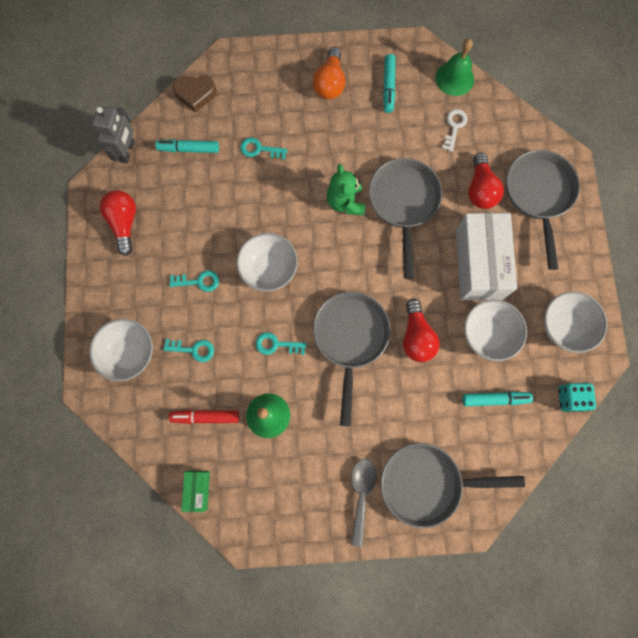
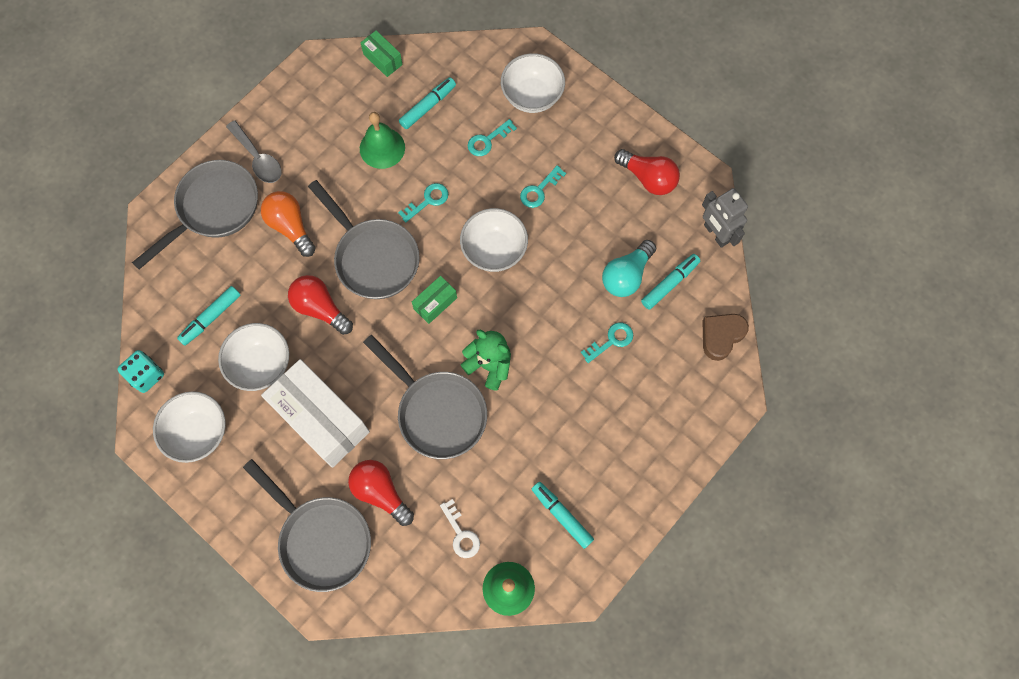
camera: 135 degrees right, 5 degrees down
(205, 417) = (428, 106): red marker -> turquoise marker
(208, 177) = (626, 275): none -> turquoise light bulb
(330, 83) = (618, 465): orange light bulb -> orange light bulb (290, 227)
(340, 270) = (435, 303): none -> green box

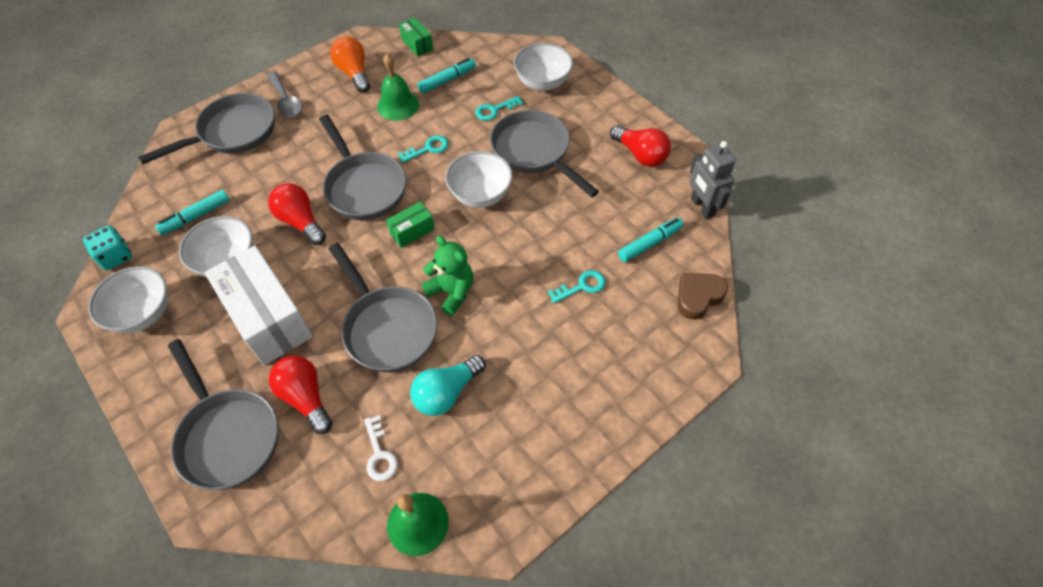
camera: 10 degrees right, 15 degrees down
(290, 227) = (296, 154): orange light bulb -> orange light bulb (354, 73)
(539, 190) = (534, 152): turquoise key -> grey pan
(562, 515) = (496, 451): turquoise marker -> none
(626, 275) = (606, 231): turquoise light bulb -> turquoise light bulb (446, 393)

